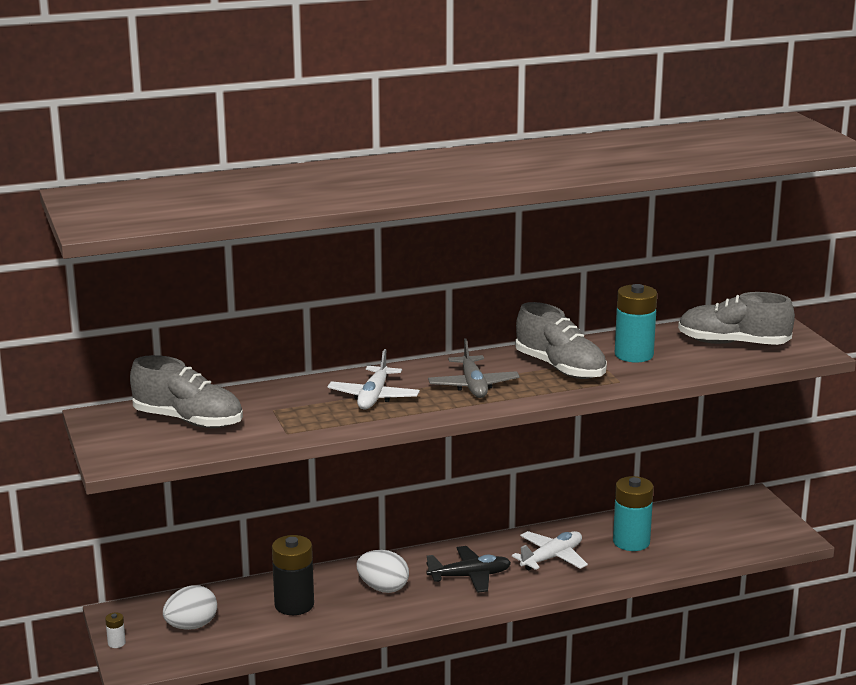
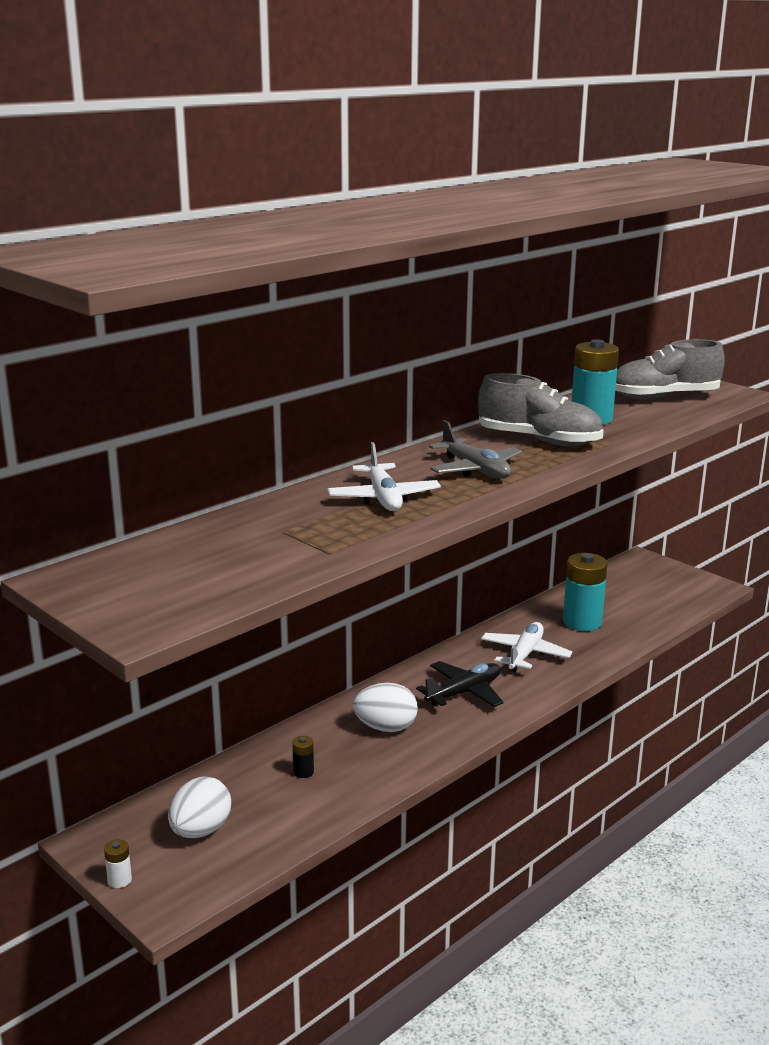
camera: 25 degrees left, 0 degrees up
(188, 420) = (190, 562): grey shoe -> none
(294, 605) = (303, 772): black battery -> black battery, size x0.43

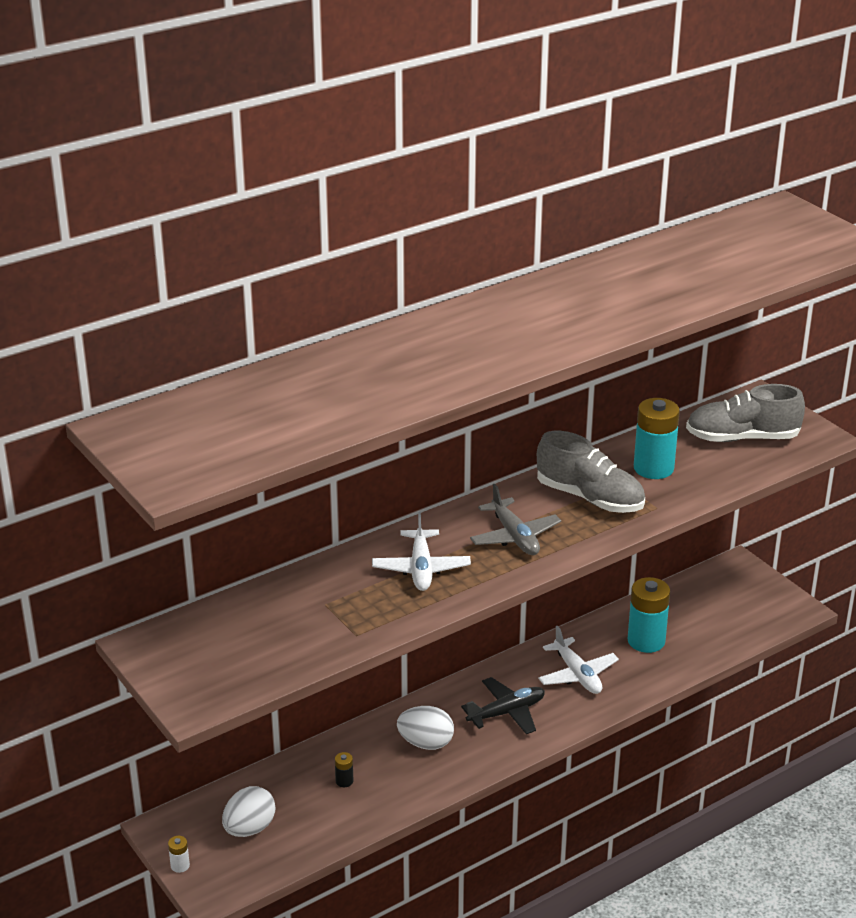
camera: 10 degrees right, 10 degrees up
(525, 654) = (577, 674): white plane -> white plane turned 120 degrees clockwise

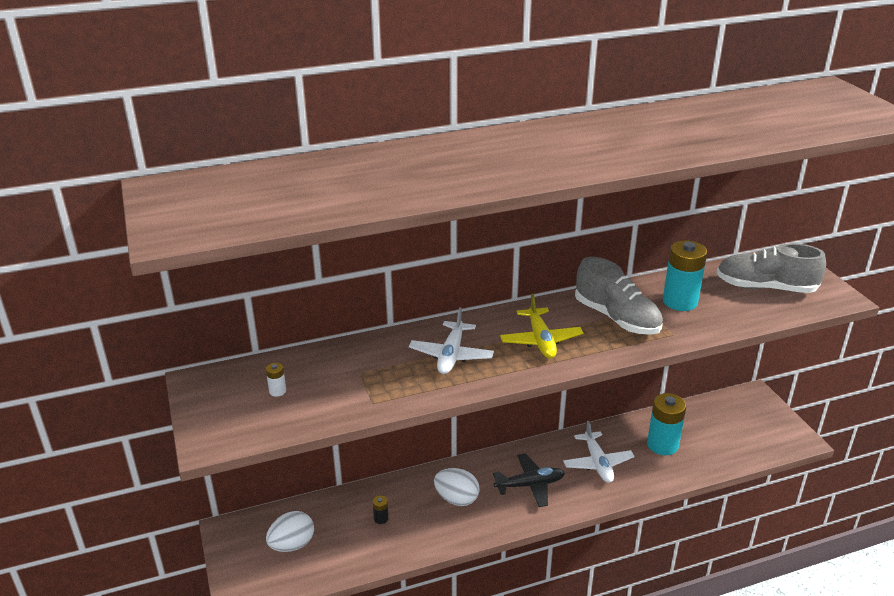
camera: 15 degrees right, 0 degrees up
(180, 865) = (226, 565): white battery -> white battery (277, 391)
(514, 536) = (541, 340): grey plane -> yellow plane

